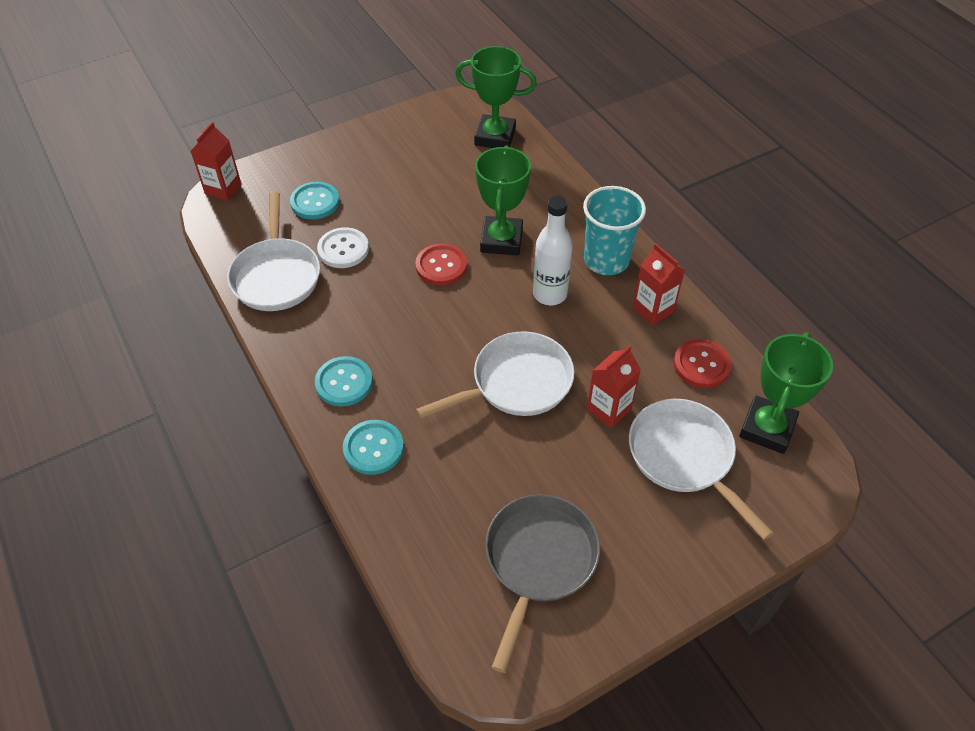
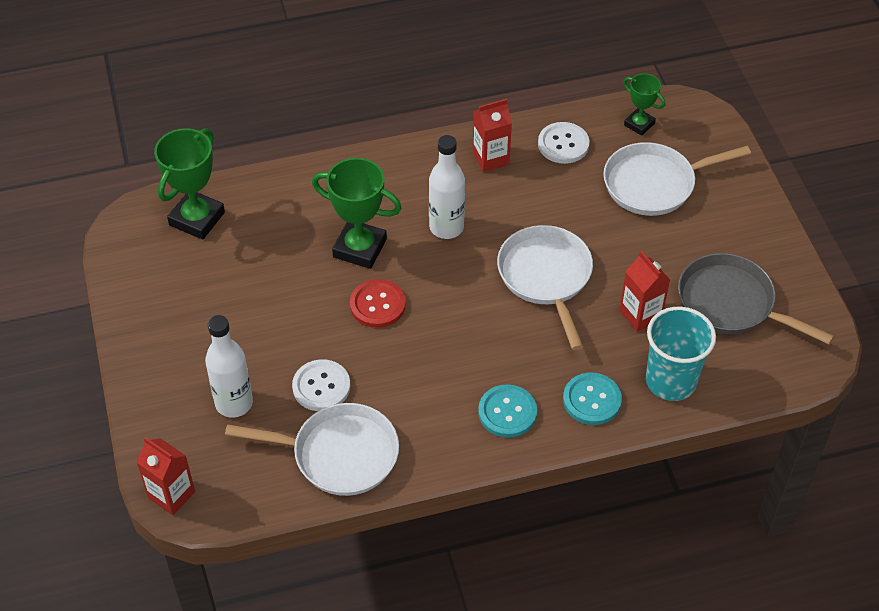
camera: 75 degrees left, 0 degrees up
(315, 202) = (234, 403): turquoise button -> white bottle
(606, 260) = (417, 174): turquoise cup -> turquoise cup (671, 381)
(609, 409) = (593, 219): red carton -> red carton (640, 315)
(701, 365) = (563, 144): red button -> white button
(767, 428) = (639, 124): green trophy -> green trophy, size x0.58

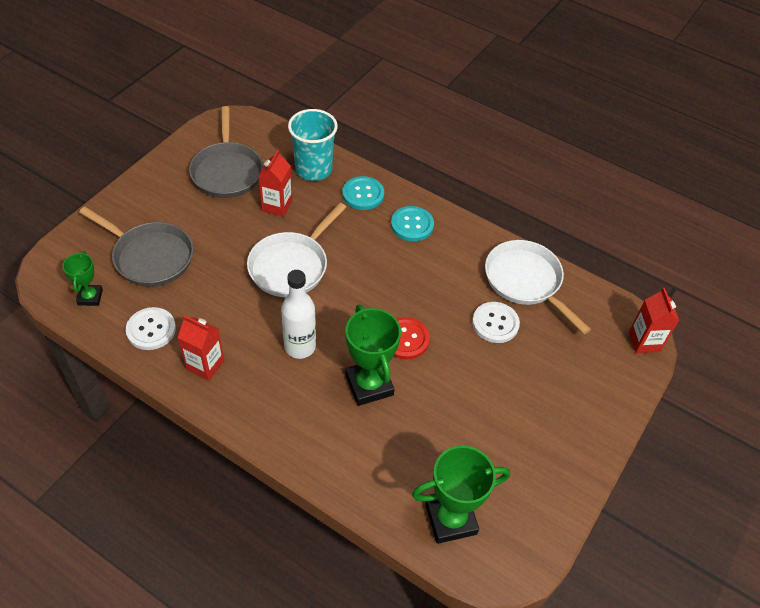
camera: 135 degrees left, 0 degrees up
(234, 403) = (558, 360): white bottle -> none
(655, 184) = (149, 256): white pan -> grey pan

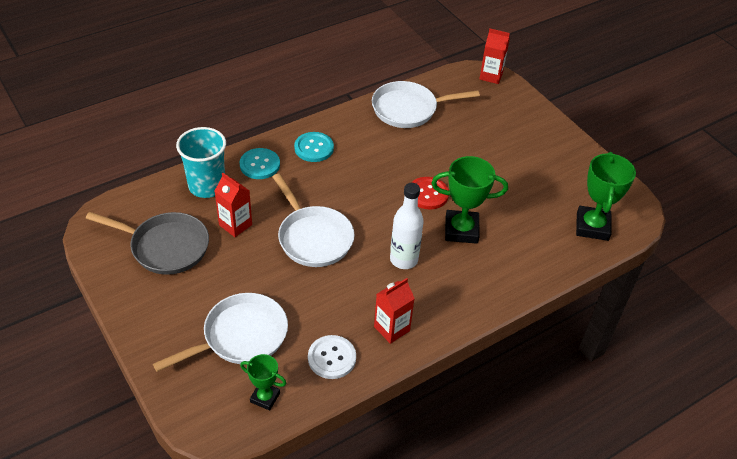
camera: 65 degrees left, 5 degrees down
(149, 256) = (240, 336): grey pan -> white pan
(495, 323) = (438, 140): white button -> none

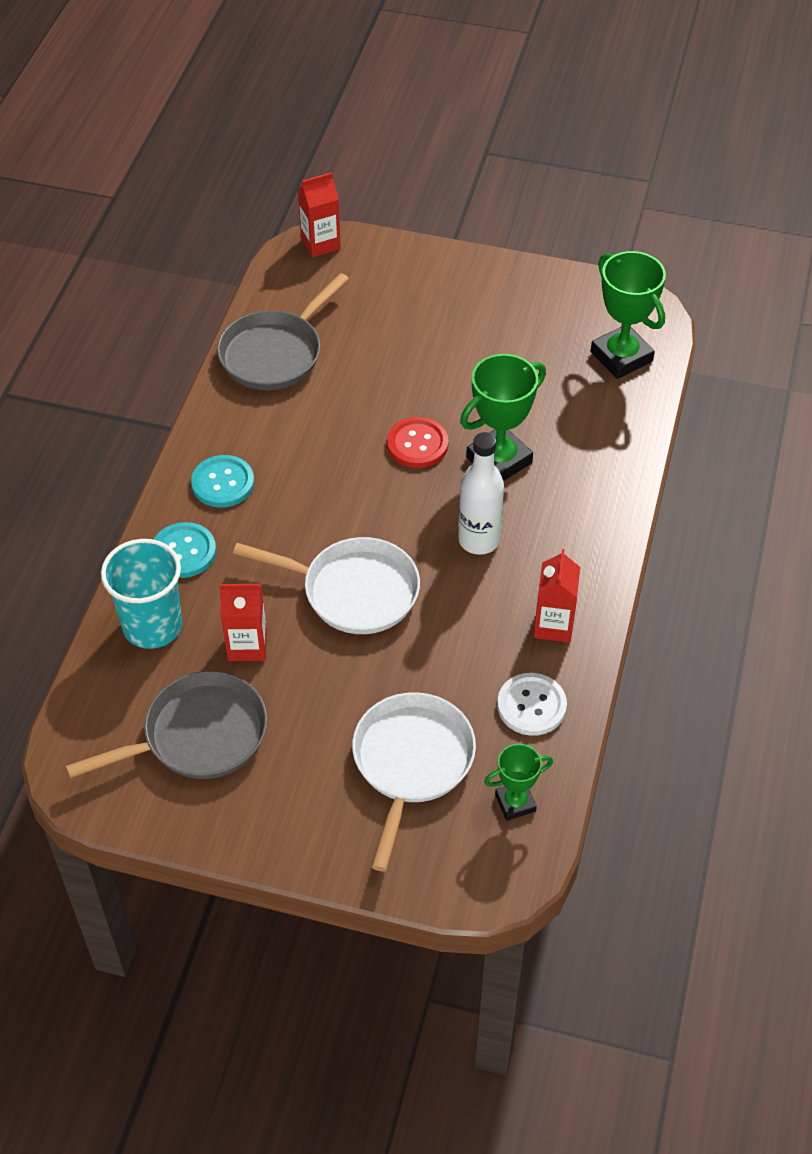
camera: 40 degrees left, 5 degrees up
(409, 109) = (275, 353): white pan -> grey pan

